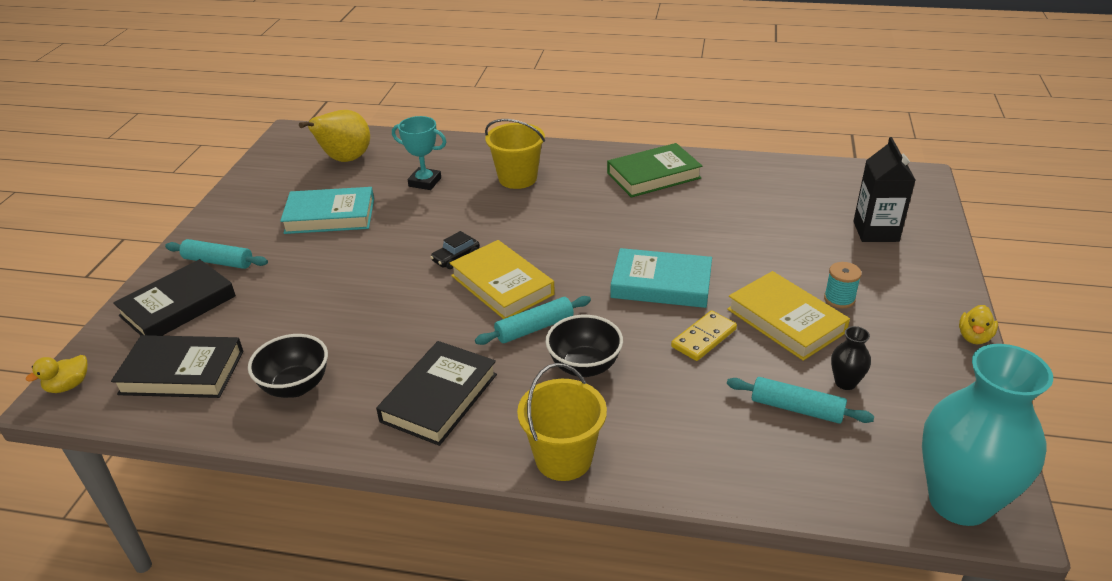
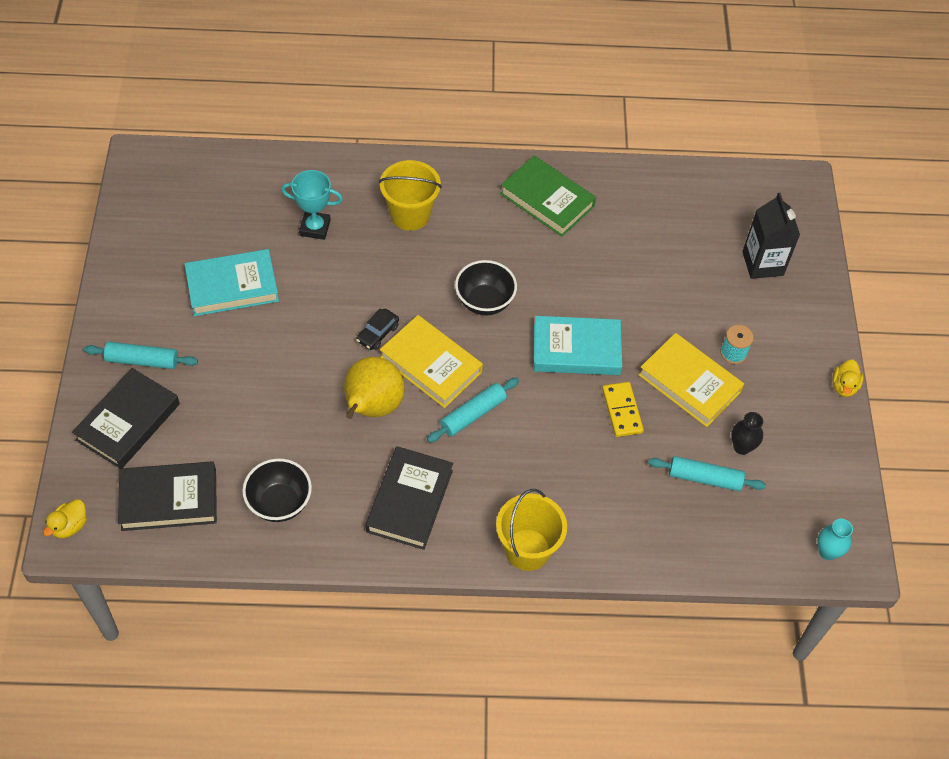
camera: 15 degrees left, 20 degrees up
(345, 160) = (217, 199): yellow pear -> yellow pear (372, 407)
(584, 366) = (525, 453): black bowl -> black bowl (484, 302)
(653, 175) = (547, 200): green book -> green book turned 75 degrees clockwise
(704, 338) = (622, 411): yellow domino -> yellow domino turned 45 degrees counterclockwise
(959, 501) = (827, 552): turquoise vase -> turquoise vase, size x0.41

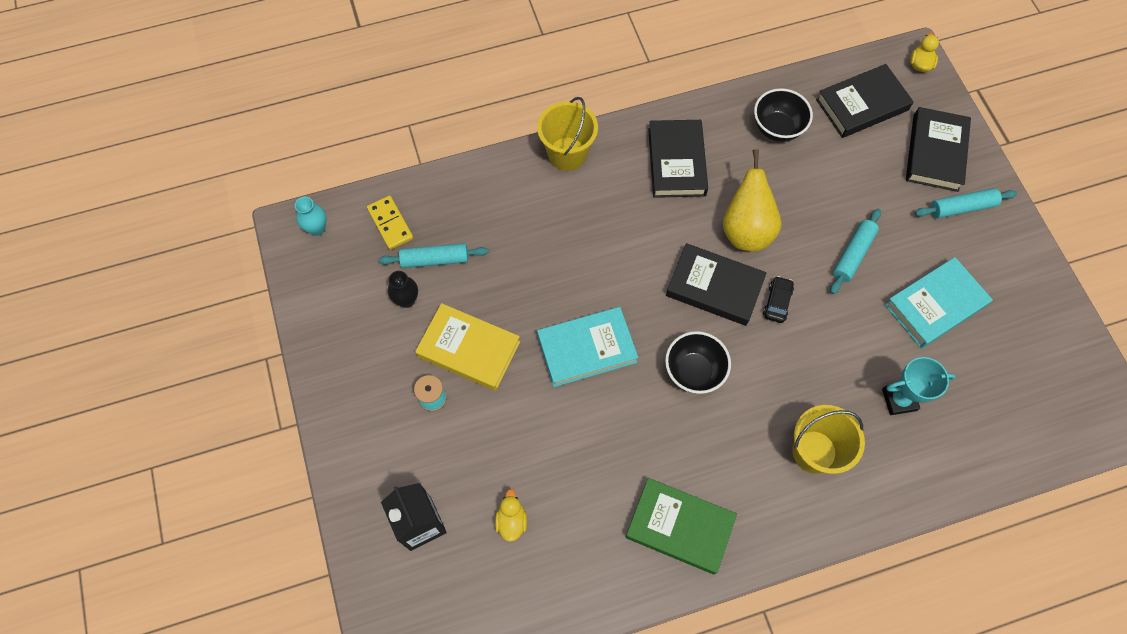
camera: 165 degrees right, 10 degrees up
(431, 365) = (714, 287): yellow book -> black book
(473, 414) = (657, 252): turquoise rolling pin -> turquoise rolling pin (853, 254)
(622, 411) = (525, 300): yellow domino -> yellow domino (390, 224)
(844, 386) = (316, 397): yellow duck -> yellow duck (511, 521)

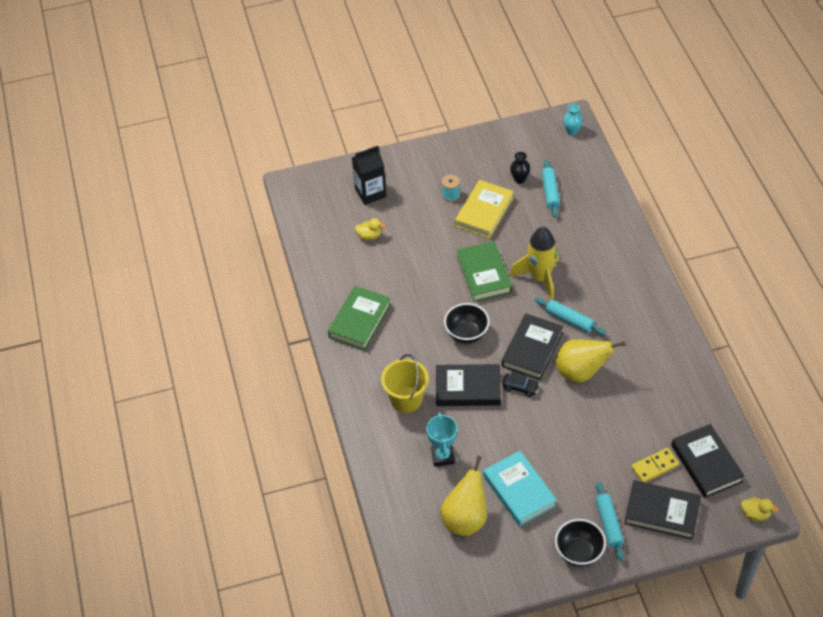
camera: 95 degrees right, 15 degrees down
(390, 224) = (577, 168): yellow domino -> yellow domino (654, 466)
(567, 154) = (641, 264): yellow bucket -> none
(587, 349) = (484, 274): turquoise book -> green book
(592, 275) = (540, 278): none -> yellow rocket
(676, 162) = (639, 331): black book -> black book (468, 388)
(777, 128) = (676, 400): black bowl -> black bowl (579, 552)
(853, 254) = (562, 441): turquoise rolling pin -> turquoise rolling pin (569, 320)
(987, 369) = (465, 519): none -> yellow pear

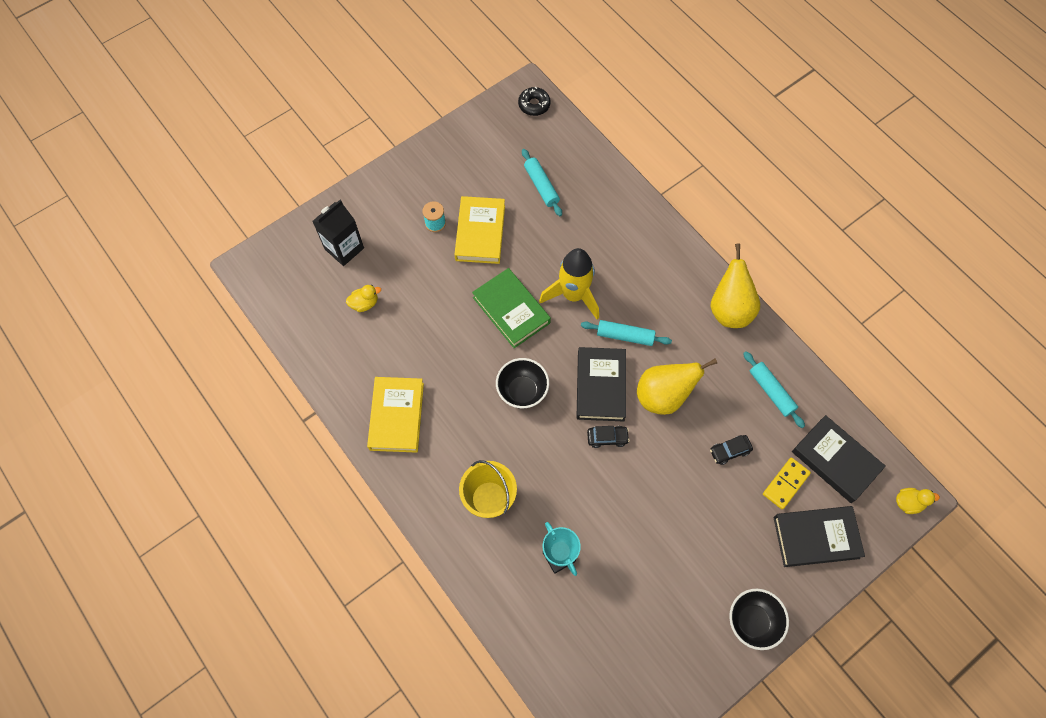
camera: 25 degrees left, 15 degrees up
(360, 321) = (397, 416): green book -> yellow book
(465, 519) = (615, 627): yellow pear -> yellow pear (729, 309)
(468, 388) = (551, 459): black book -> none
(519, 179) = (502, 180): black vase -> none
(519, 491) = (659, 569): turquoise book -> none
(572, 131) = (534, 105): turquoise vase -> black donut
(609, 524) = (768, 573): turquoise rolling pin -> turquoise rolling pin (771, 391)
(618, 428) = (729, 451): none -> black car

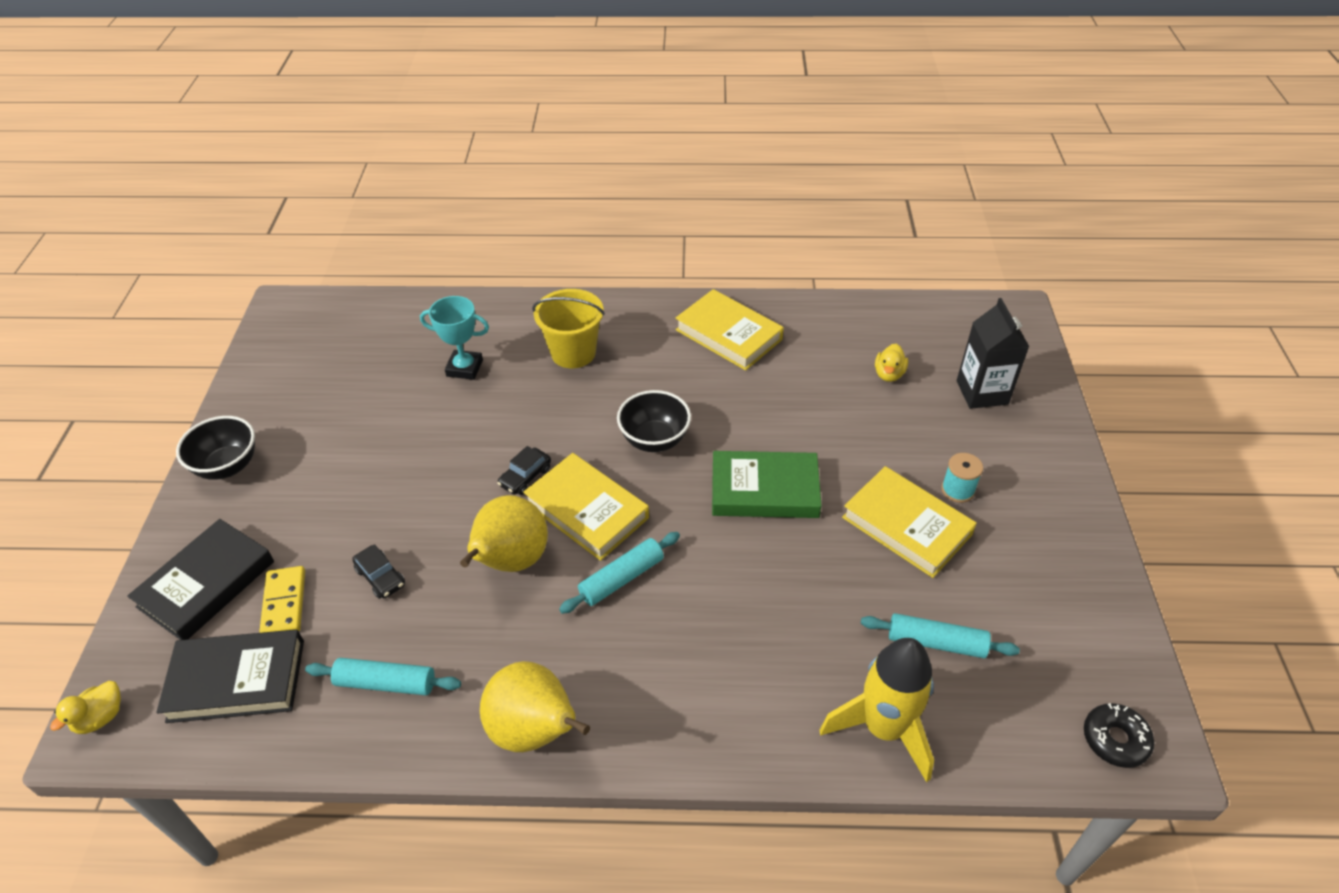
camera: 130 degrees right, 20 degrees down
(573, 295) = (728, 563): yellow rocket -> yellow rocket (883, 728)
(601, 386) = (586, 511): black book -> yellow book
(729, 451) = (380, 577): black car -> black car turned 120 degrees clockwise

